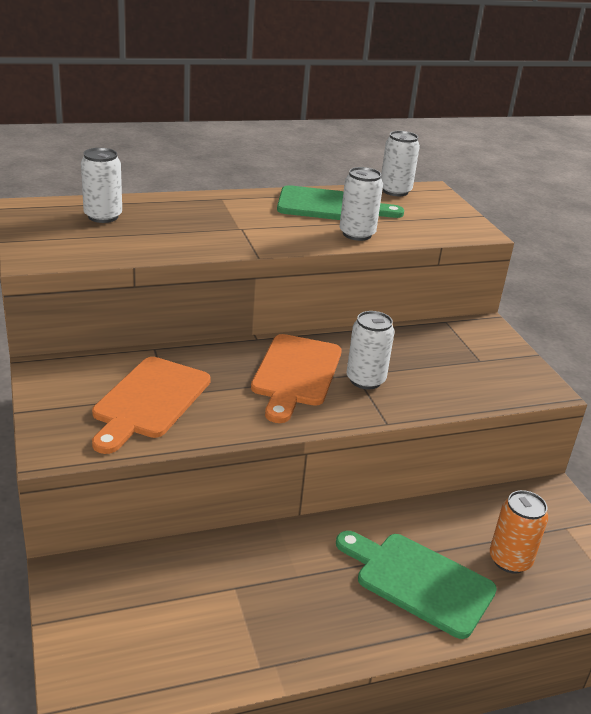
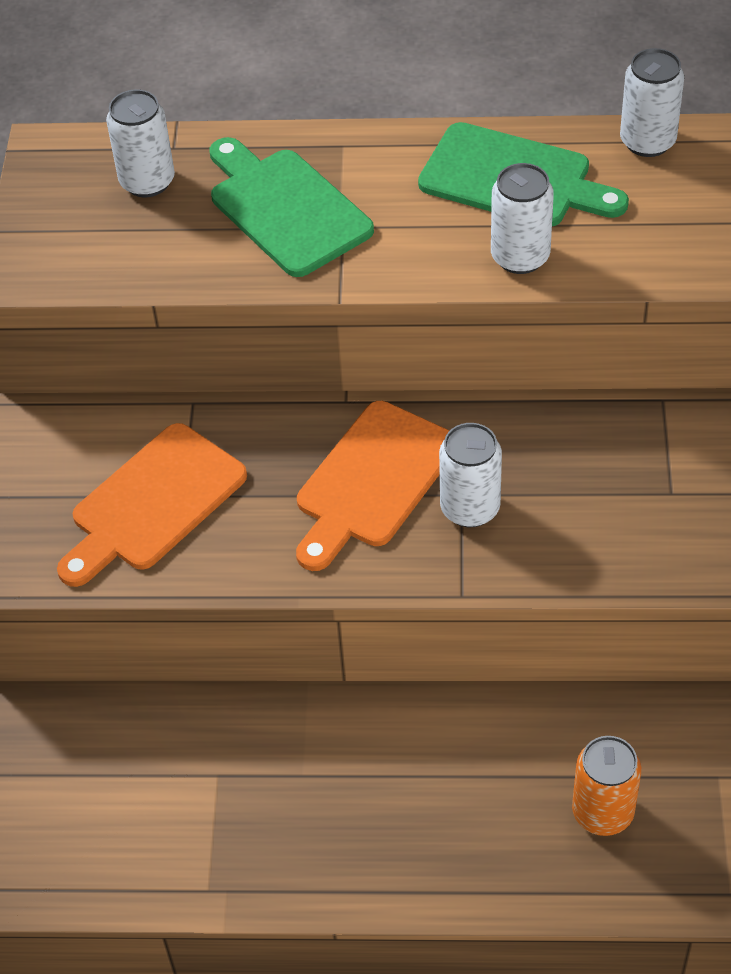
camera: 25 degrees right, 20 degrees up
(419, 581) = (458, 816): green cutting board -> green cutting board (286, 208)

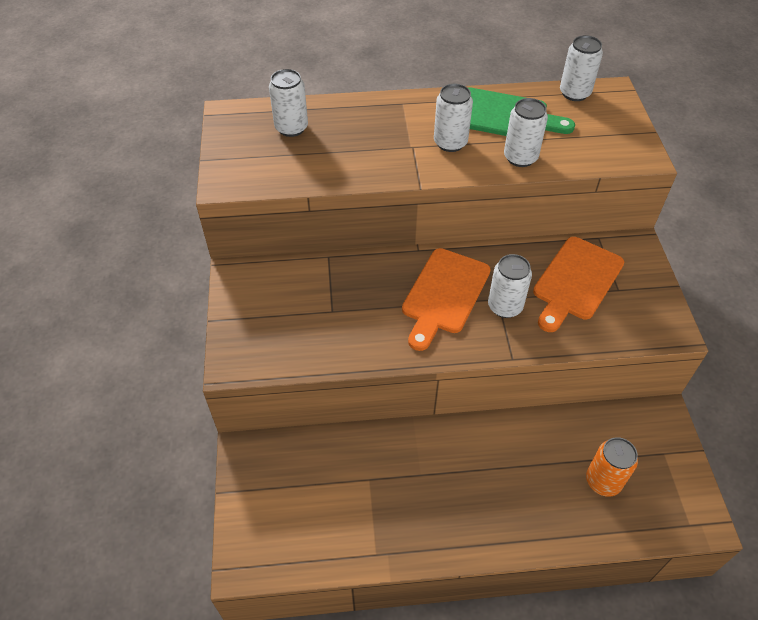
camera: 10 degrees left, 0 degrees up
(153, 503) = (315, 317): orange cutting board -> orange cutting board (575, 281)
(286, 208) = (377, 138): green cutting board -> none
(407, 223) = (450, 143): none -> white can

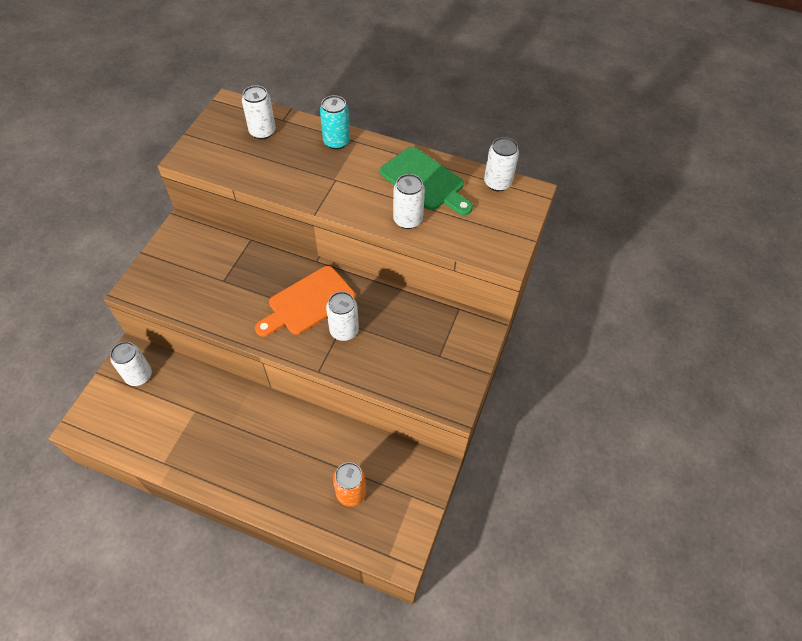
camera: 25 degrees right, 5 degrees up
(381, 110) = (336, 141): none -> turquoise can
(450, 143) = (365, 187): white can -> white can (139, 375)
(575, 281) = (412, 335): orange cutting board -> none

